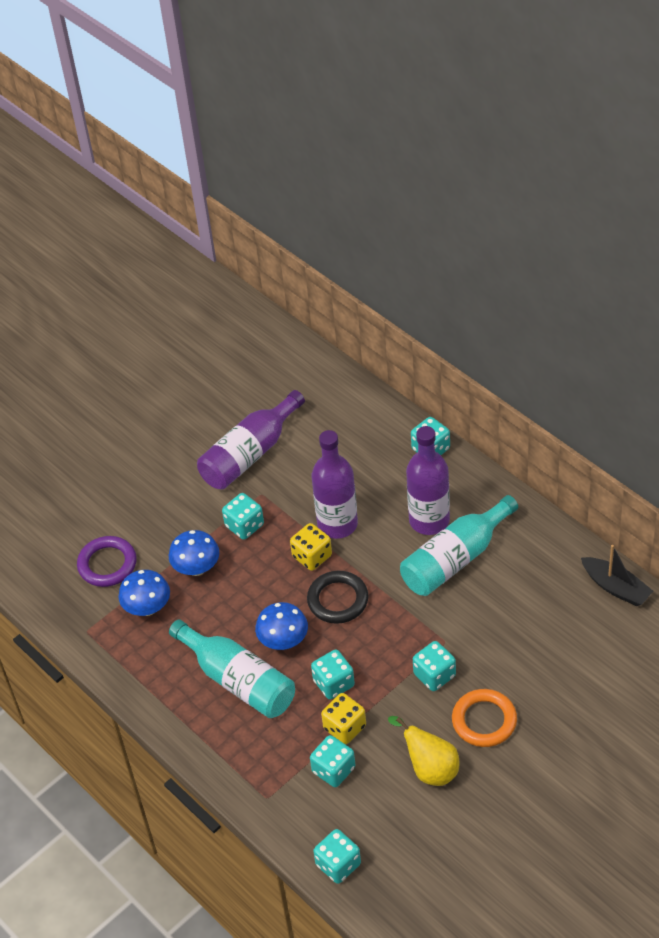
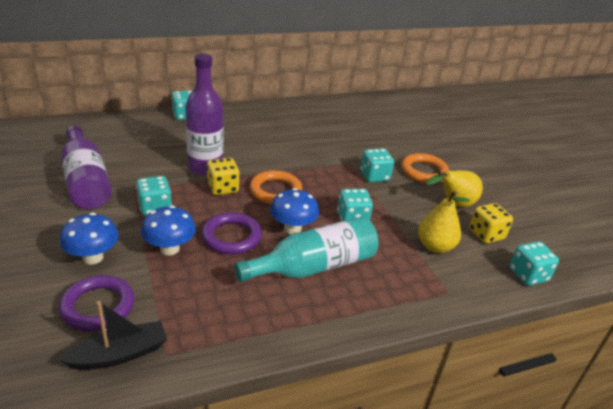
camera: 75 degrees left, 15 degrees down
(147, 608) = (182, 296): blue mushroom -> blue mushroom (93, 257)
(240, 601) = (231, 237): none -> purple ring
(333, 770) = (435, 246): turquoise dice -> yellow pear
(338, 600) = (275, 191): black ring -> orange ring
(344, 727) = (397, 228): yellow dice -> yellow dice (486, 234)
(429, 520) = (243, 135): purple bottle -> none
(455, 559) = (284, 138): turquoise bottle -> none
(616, 587) = (353, 103): black boat -> black boat (120, 354)

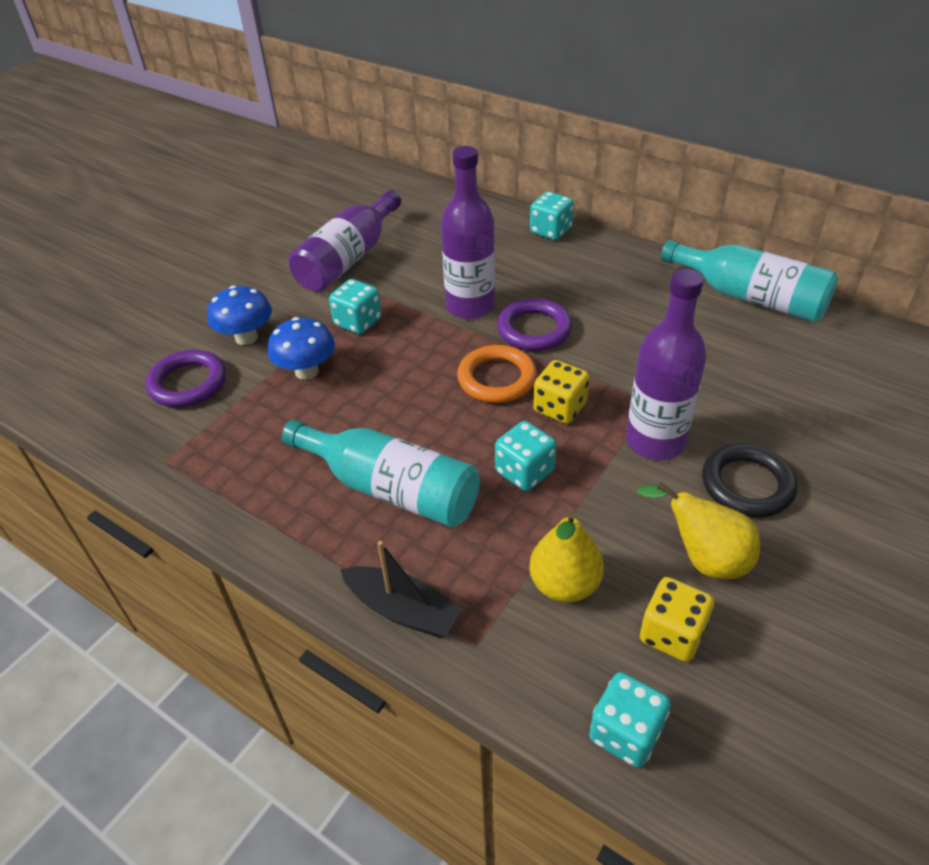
camera: 60 degrees right, 10 degrees up
(120, 354) = (142, 434): black boat -> black boat (403, 610)
(223, 188) = (449, 340): yellow dice -> yellow dice (560, 408)
(231, 237) = (371, 398): purple ring -> purple ring (534, 329)
(292, 229) = (440, 433): blue mushroom -> none
(316, 106) = (750, 297): none -> turquoise bottle
(374, 176) = (655, 441): turquoise dice -> purple bottle
(424, 171) = (747, 485): orange ring -> black ring

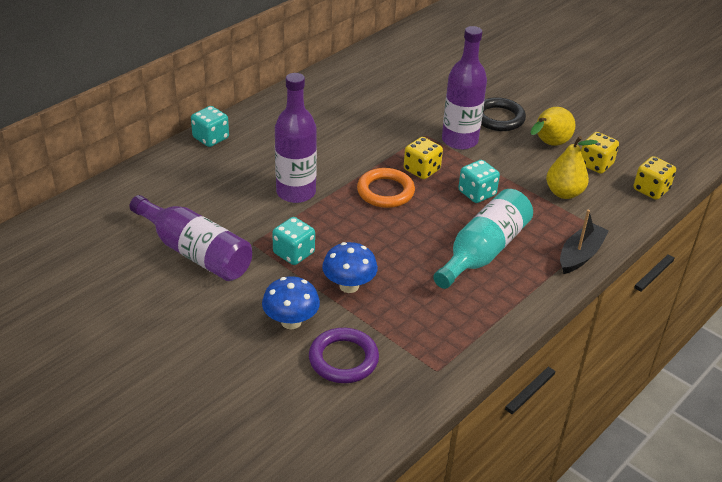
camera: 85 degrees left, 5 degrees down
(534, 329) = (336, 167): purple ring -> none
(625, 733) = (651, 190): turquoise dice -> yellow dice
(750, 297) = (333, 75): turquoise bottle -> none

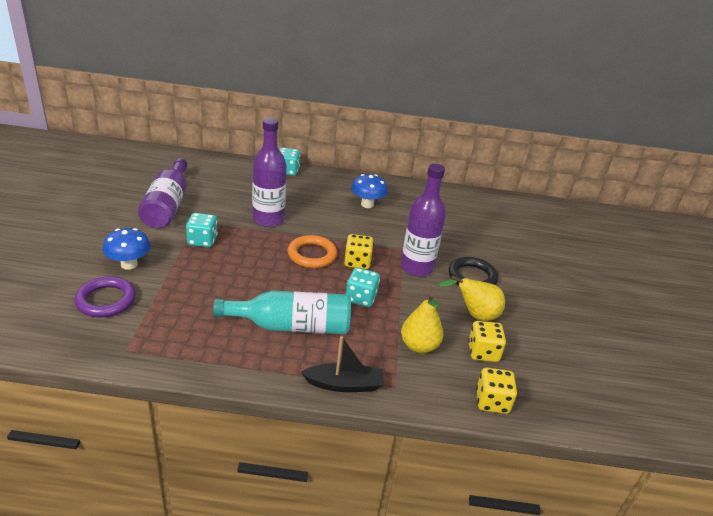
camera: 50 degrees right, 5 degrees down
(349, 286) = (188, 275): blue mushroom -> blue mushroom (367, 204)

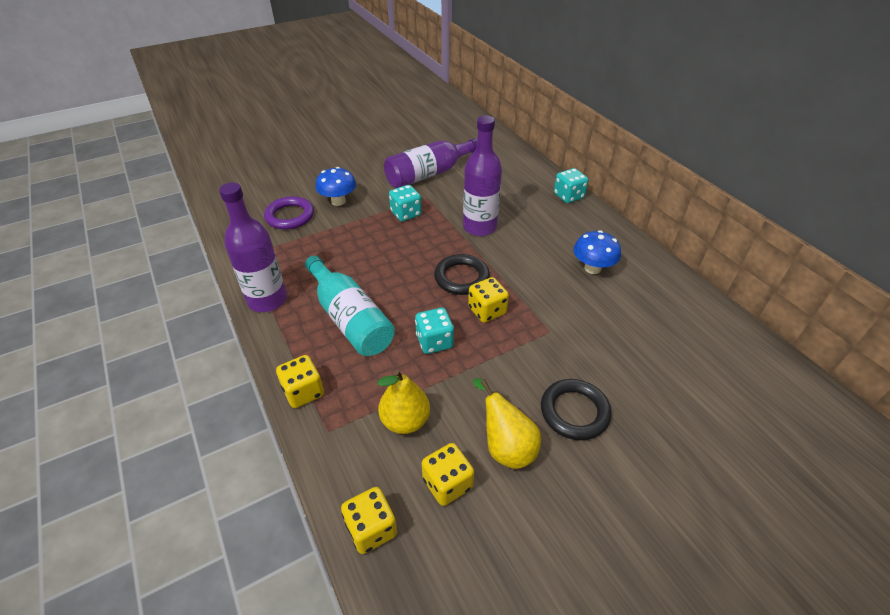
camera: 60 degrees right, 10 degrees up
(312, 255) = (461, 277): orange ring -> black ring
(344, 384) = (303, 392): black boat -> yellow dice
(416, 267) = (532, 357): purple bottle -> purple bottle (267, 300)

